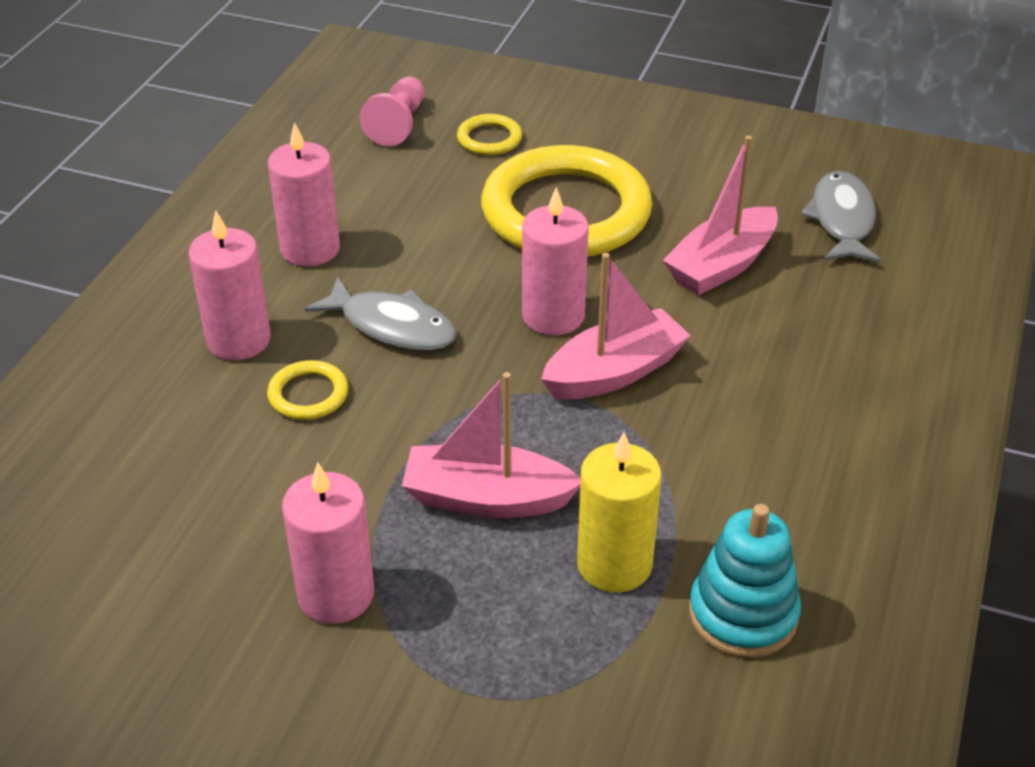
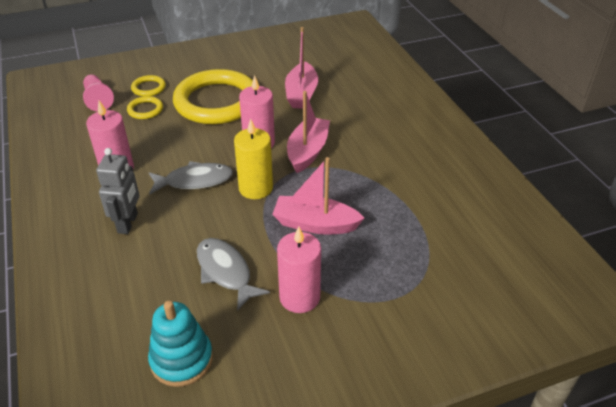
camera: 40 degrees left, 0 degrees up
(238, 340) = (128, 223): pink candle -> grey robot
(308, 394) = (190, 227): yellow ring -> yellow ring (145, 110)
(487, 498) = (315, 224): pink boat -> pink boat turned 45 degrees clockwise
(614, 564) = (390, 219): yellow candle -> yellow candle (255, 188)
(743, 614) = (451, 209): turquoise stacking toy -> turquoise stacking toy (181, 359)
(842, 219) = (325, 58): grey fish -> grey fish (225, 272)

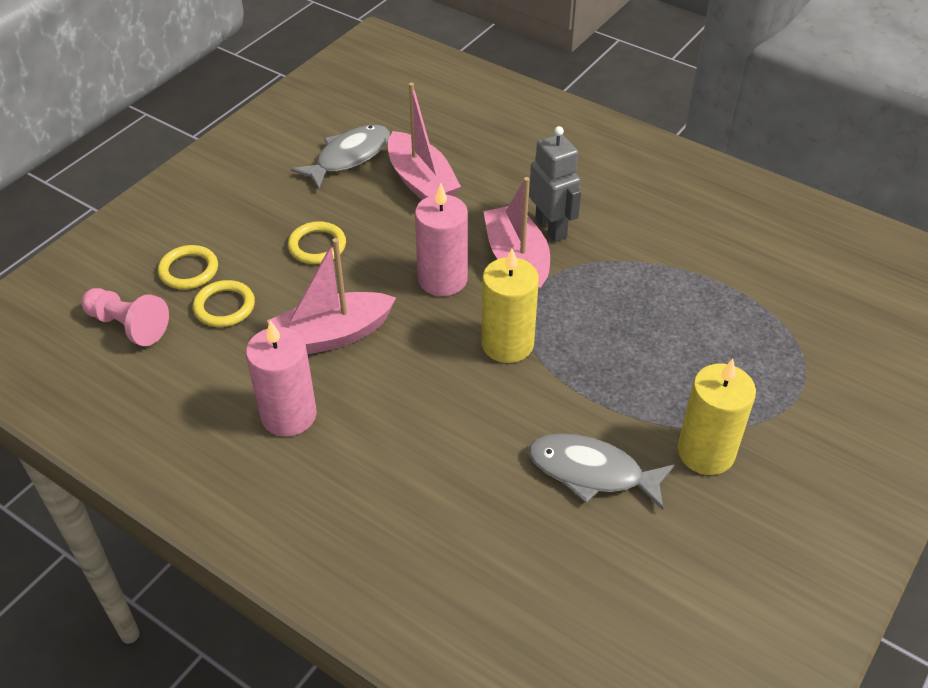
camera: 35 degrees left, 5 degrees up
(128, 223) = (397, 481): grey robot -> grey robot (551, 228)
(181, 359) = (661, 607): turquoise stacking toy -> none
(195, 181) = (418, 375): grey fish -> grey fish (349, 157)
(217, 102) = (317, 246): yellow ring -> yellow ring, size x0.41
(299, 297) = (706, 452): pink candle -> yellow candle
(315, 224) = (627, 353): pink boat -> pink boat (332, 335)

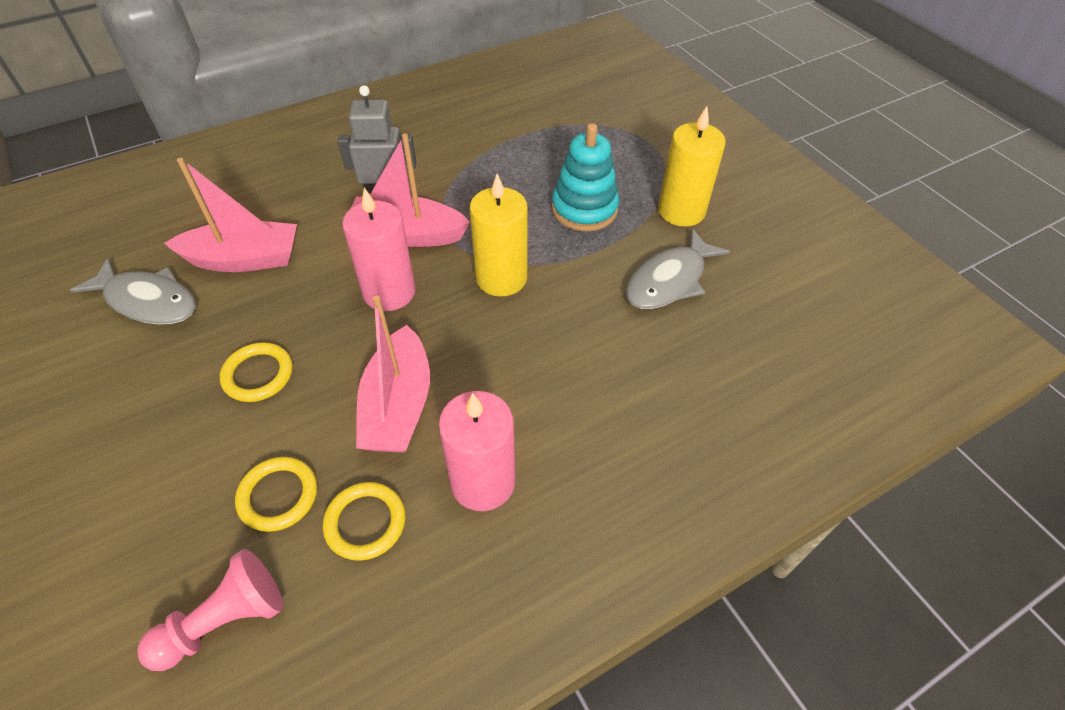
camera: 65 degrees left, 5 degrees up
(189, 270) = (185, 517): yellow ring -> yellow ring (365, 522)
(349, 157) = (148, 301): grey fish -> grey fish turned 135 degrees clockwise
(645, 371) = (584, 209): none -> turquoise stacking toy

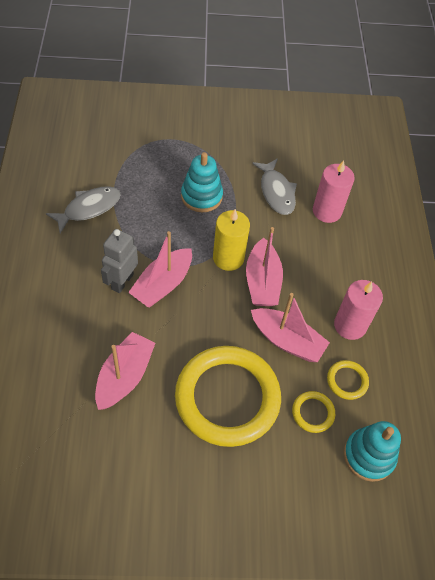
camera: 65 degrees left, 5 degrees up
(148, 301) = (127, 441): grey fish -> grey fish (89, 208)
(225, 620) = (369, 456): pink pawn -> turquoise stacking toy
(258, 375) = (227, 398): yellow ring -> yellow ring, size x2.44
(389, 292) = (204, 313): pink candle -> pink candle (327, 211)
(487, 332) = (262, 282): none -> pink boat
(681, 211) = (232, 159): yellow candle -> none

